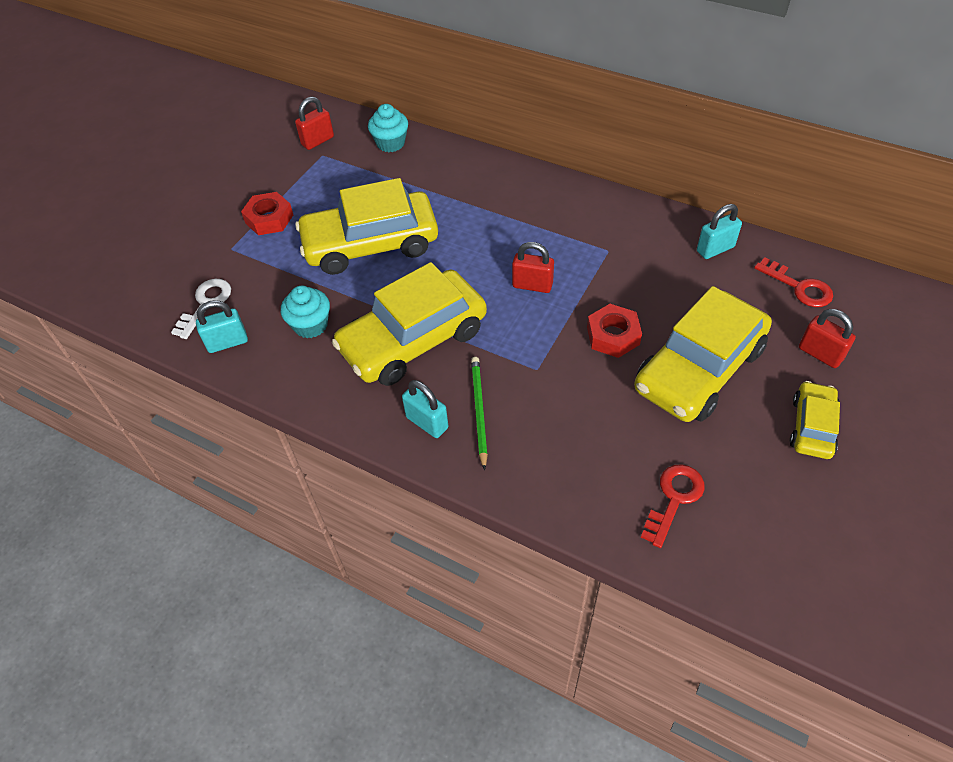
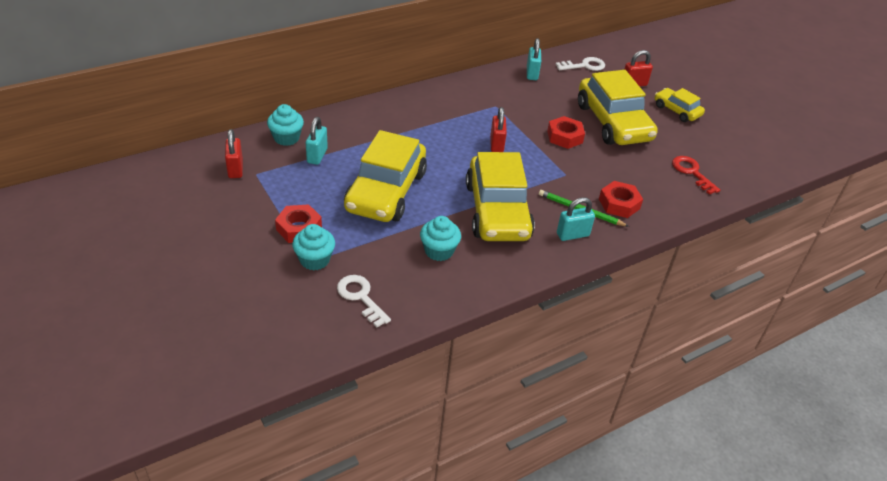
camera: 65 degrees left, 10 degrees down
(227, 342) = (415, 300): turquoise padlock -> turquoise padlock (317, 156)
(234, 250) = (314, 260): none -> turquoise cupcake
(526, 444) = (619, 204): none -> red nut
(532, 285) = (496, 145): red padlock -> red padlock turned 45 degrees counterclockwise
(799, 287) = (584, 66): red key -> white key

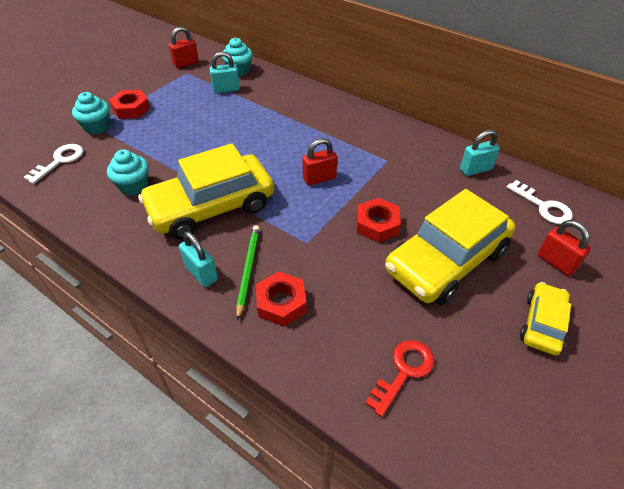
camera: 70 degrees right, 5 degrees up
(386, 191) = (201, 135): yellow car -> none

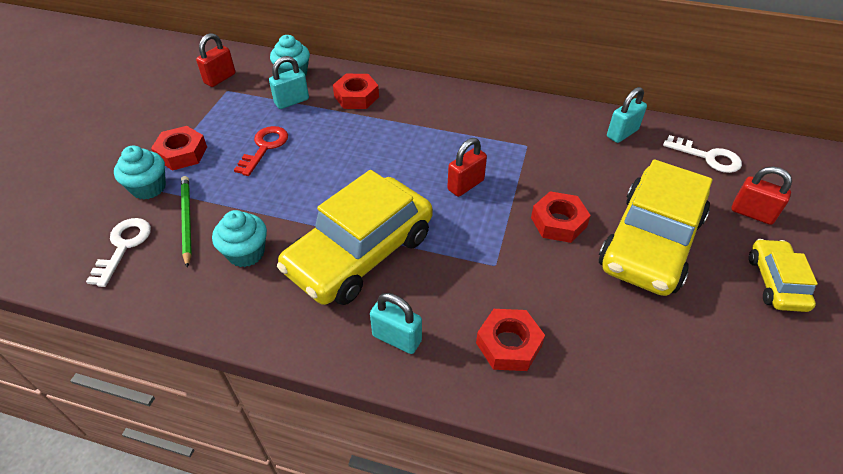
camera: 20 degrees left, 0 degrees up
(248, 270) = (449, 317): green pencil -> green pencil (187, 220)
(275, 96) = (356, 97): none -> red nut
(403, 371) = (678, 378): red key -> red key (264, 147)

